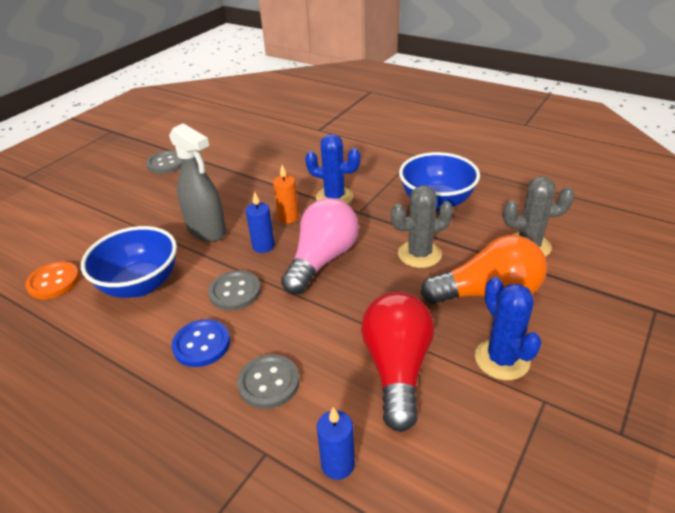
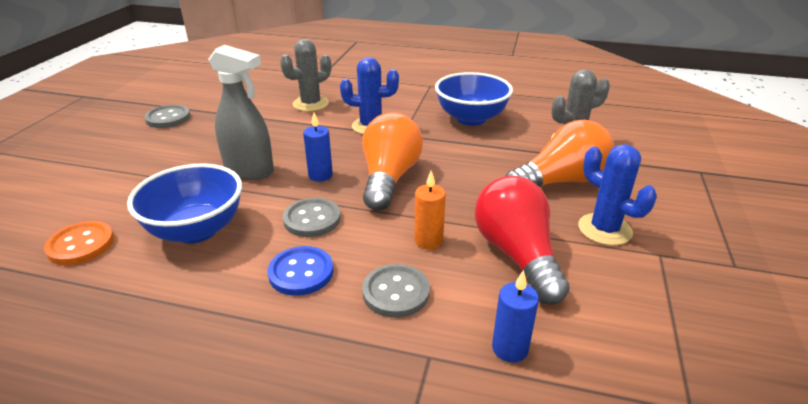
camera: 20 degrees left, 5 degrees down
(288, 217) = (333, 148): orange candle -> orange candle (428, 241)
(322, 260) = (389, 178): pink light bulb -> orange light bulb
(419, 254) = (480, 160): grey cactus -> grey cactus (310, 104)

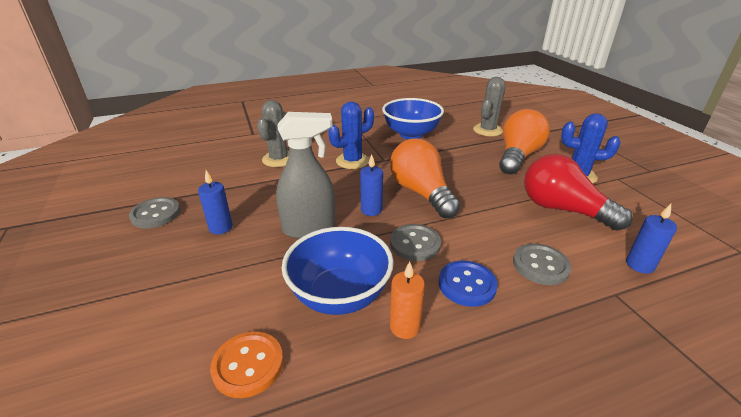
camera: 35 degrees left, 0 degrees up
(193, 144) = (221, 227): none -> blue candle
(428, 241) = (507, 223): orange candle -> orange candle (404, 327)

